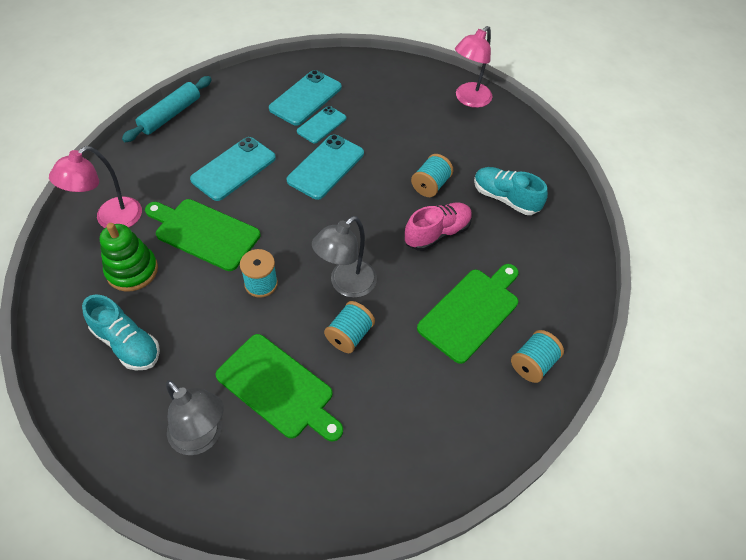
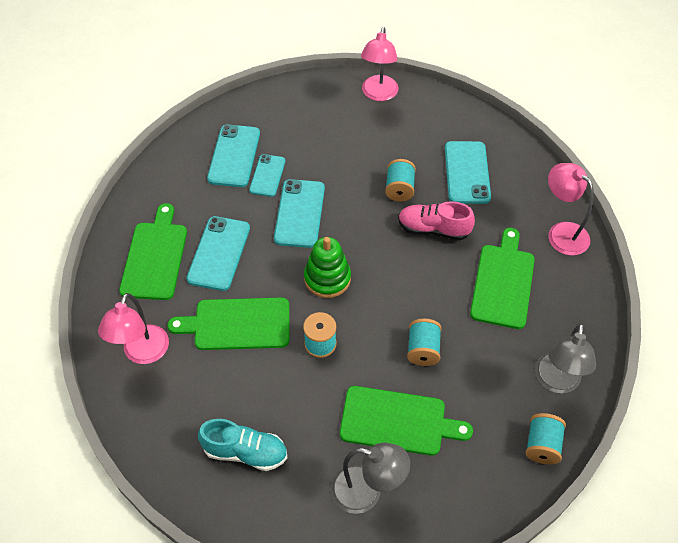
camera: 25 degrees left, 0 degrees up
(132, 270) = (199, 389): green stacking toy -> green stacking toy (327, 278)
(170, 115) = (119, 229): turquoise rolling pin -> none
(181, 148) = (155, 257): none -> green cutting board
(346, 284) = (390, 309): grey lamp -> grey lamp (556, 382)
(437, 233) = (433, 229): pink shoe -> pink shoe turned 105 degrees counterclockwise
(505, 198) = (467, 172): turquoise shoe -> turquoise phone
(533, 364) = (574, 301): turquoise spool -> turquoise spool (542, 445)
(563, 293) = (561, 233): none -> pink lamp

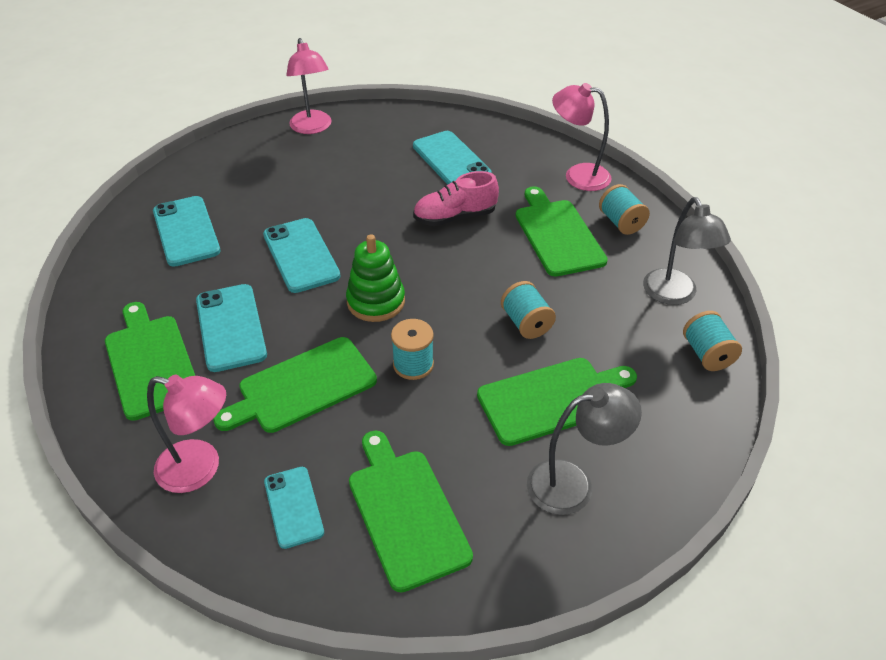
camera: 30 degrees left, 10 degrees down
(142, 353) = (200, 469): pink lamp -> pink lamp turned 60 degrees counterclockwise
(245, 452) = (405, 512): turquoise shoe -> green cutting board
(267, 175) = (239, 235): turquoise phone -> turquoise phone (293, 507)
(399, 189) = (394, 196): turquoise spool -> turquoise spool (621, 223)

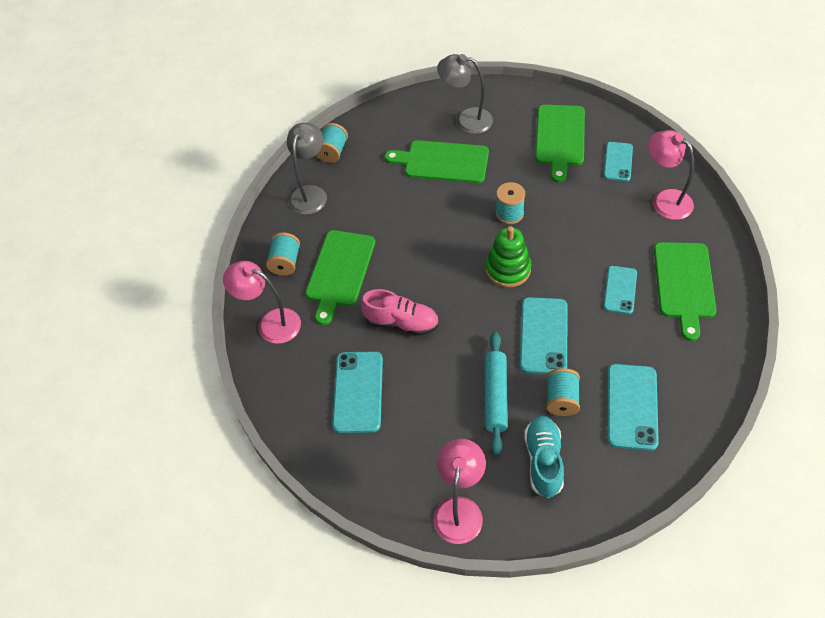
camera: 145 degrees left, 10 degrees up
(231, 327) = (620, 290): turquoise phone -> turquoise phone, size x0.65
(257, 172) = (543, 461): none -> turquoise shoe
(302, 387) = (586, 226): green cutting board -> none
(324, 197) = (495, 396): none -> turquoise rolling pin
(526, 323) = (419, 212): turquoise spool -> turquoise spool (561, 399)
(578, 175) = (271, 323): pink lamp -> pink lamp turned 150 degrees clockwise

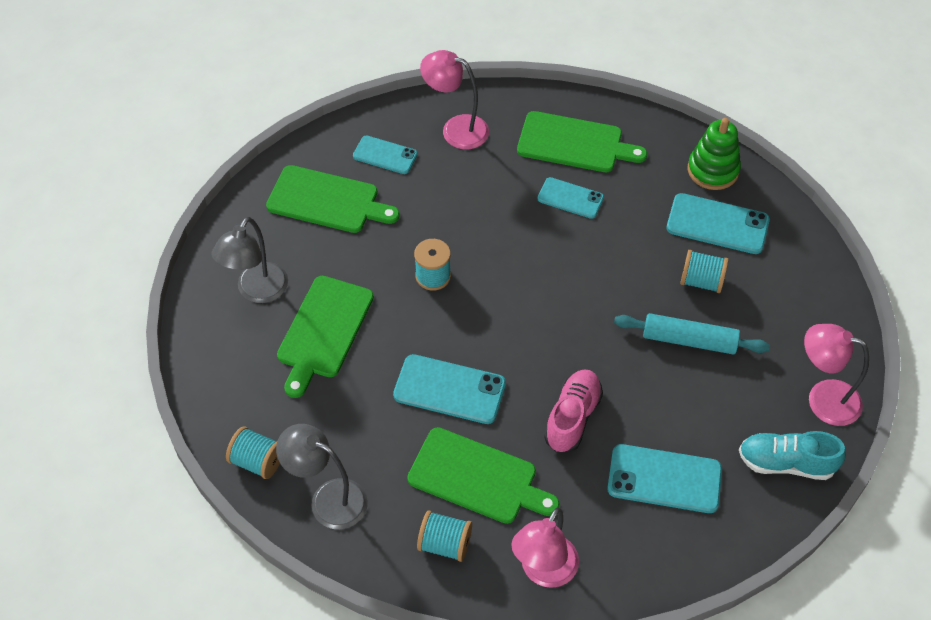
camera: 85 degrees left, 0 degrees up
(508, 269) = (517, 294): green stacking toy -> green stacking toy (713, 170)
(543, 336) = (617, 280): turquoise phone -> turquoise phone (449, 389)
(543, 461) = (772, 313): turquoise shoe -> turquoise shoe (786, 463)
(665, 200) = (456, 129): pink lamp -> pink lamp turned 60 degrees clockwise

